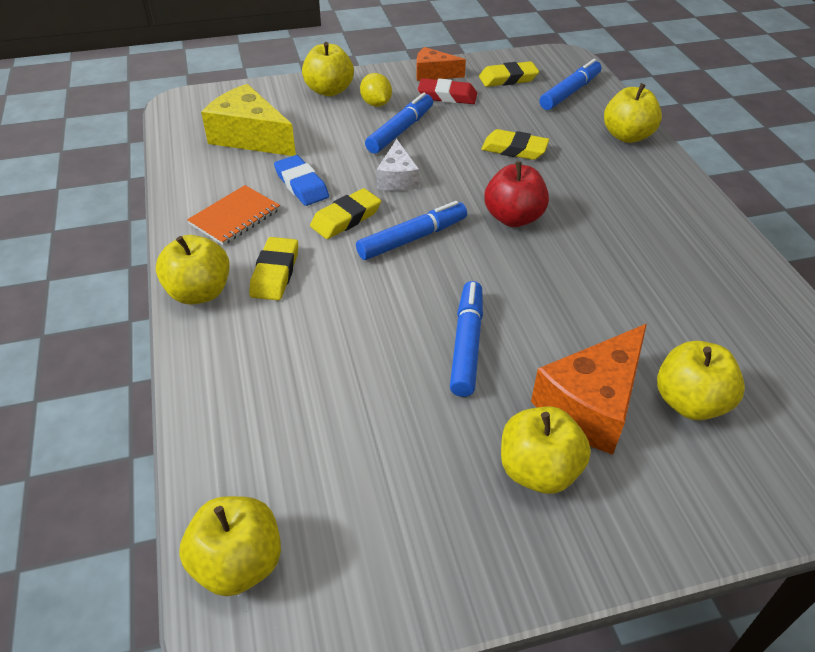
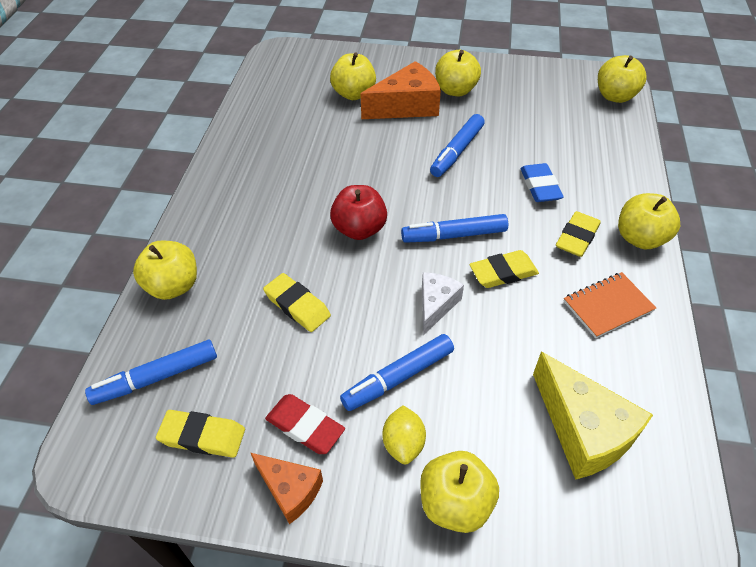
camera: 155 degrees left, 5 degrees up
(301, 185) = (535, 327): blue eraser -> blue eraser (540, 186)

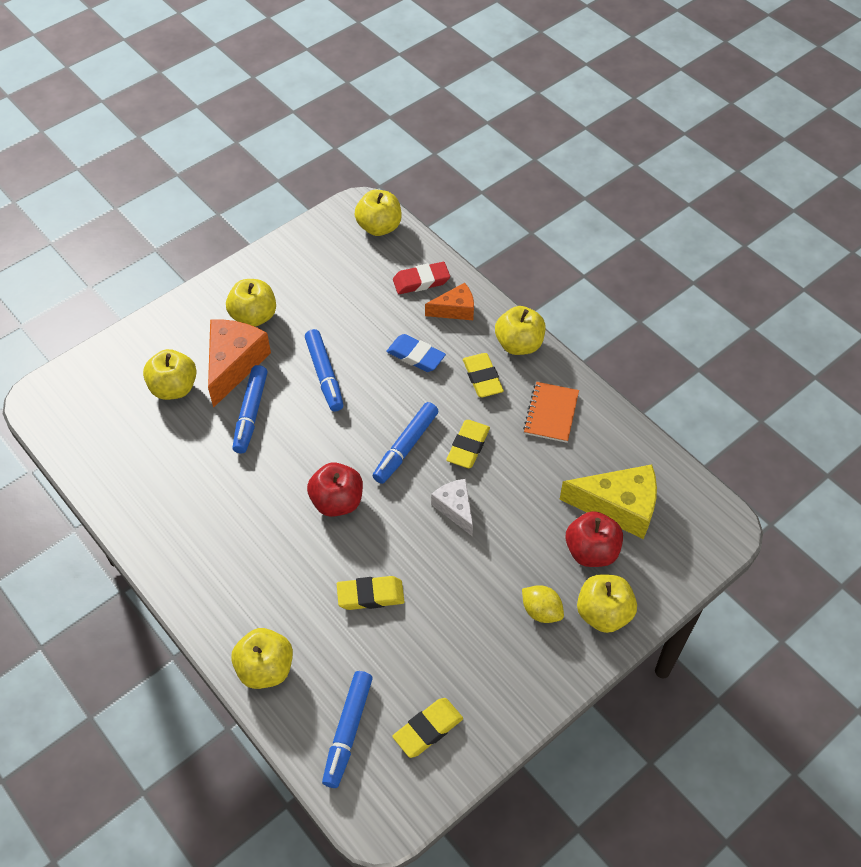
camera: 50 degrees left, 5 degrees up
(290, 490) = (516, 700): orange cheese -> orange cheese (455, 310)
(305, 426) = (477, 660): red eraser -> red eraser (421, 281)
(398, 377) = (491, 577): blue marker -> blue marker (251, 413)
(510, 441) = (591, 551): none -> red apple

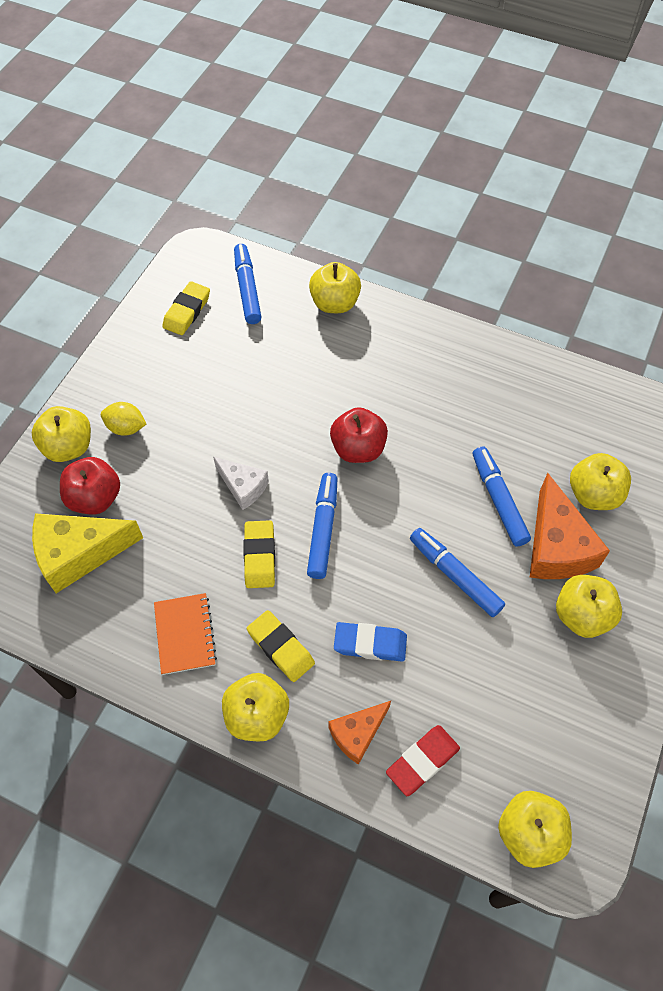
camera: 155 degrees right, 5 degrees up
(370, 595) = (282, 384): yellow eraser -> none

